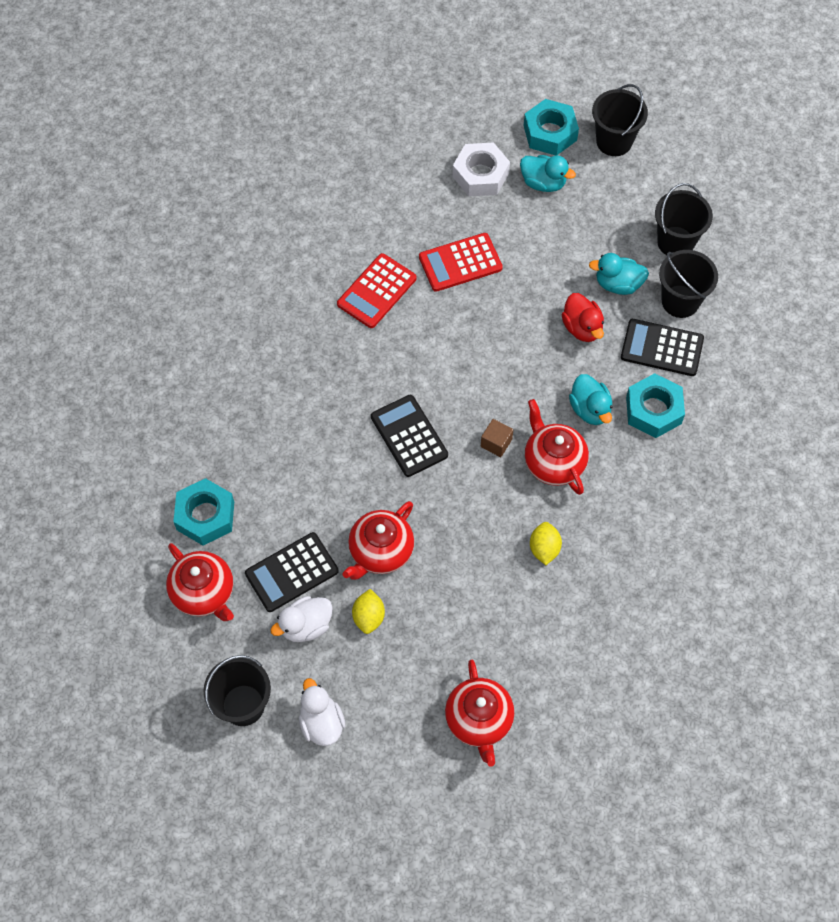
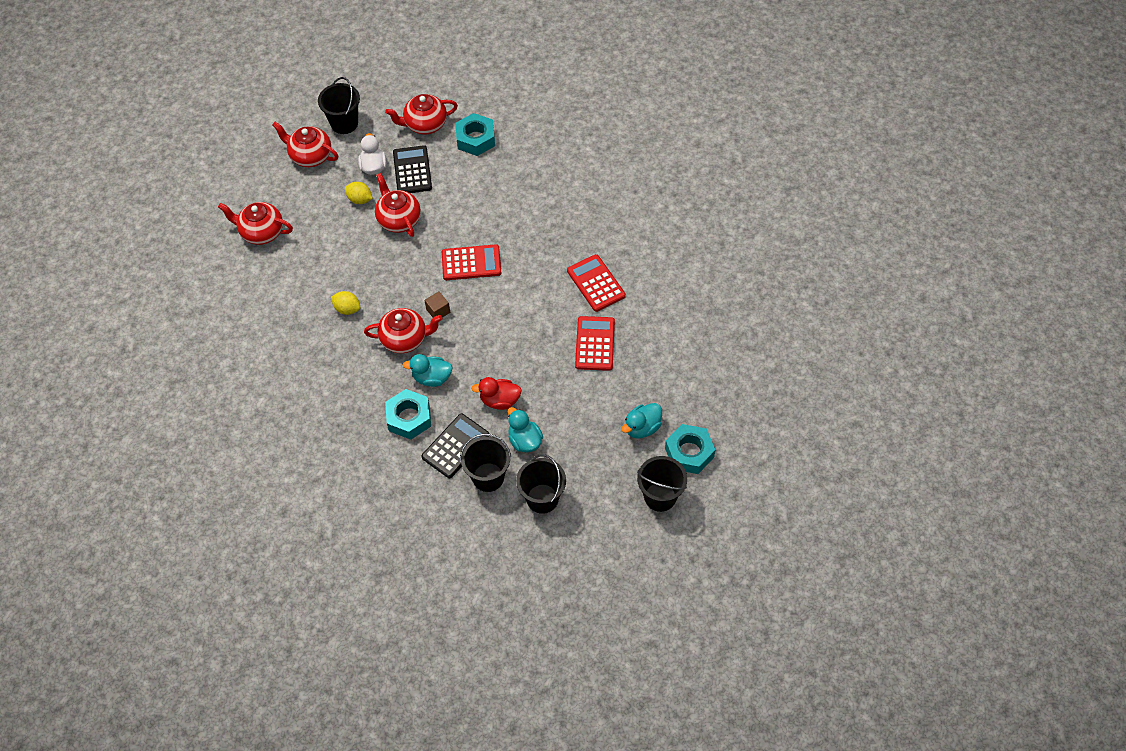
camera: 115 degrees right, 5 degrees down
(321, 723) = (310, 156): white duck -> red teapot
(409, 436) = (471, 263): black calculator -> red calculator
(480, 175) = (669, 387): white nut -> none
(618, 284) = (524, 440): turquoise duck -> turquoise duck turned 60 degrees counterclockwise

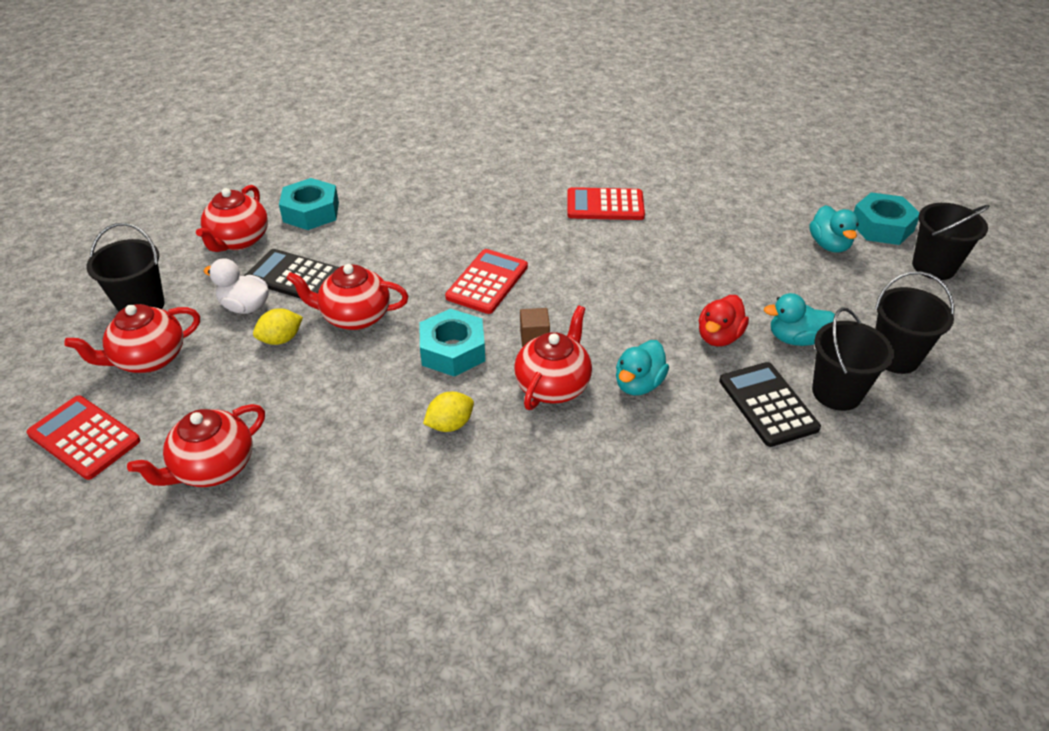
camera: 60 degrees left, 15 degrees down
(409, 418) = (691, 433): turquoise nut -> turquoise nut (453, 350)
(595, 344) = (688, 235): red calculator -> red calculator (84, 437)

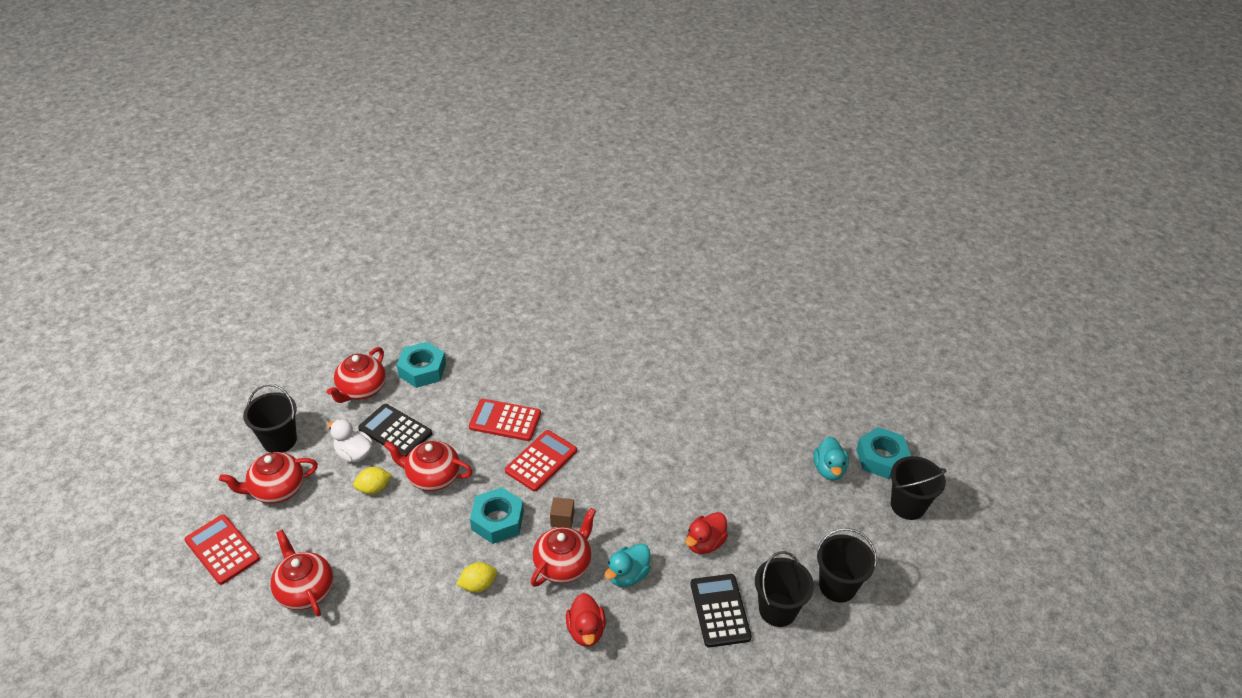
camera: 10 degrees right, 0 degrees up
(213, 467) = (305, 590): red teapot -> red teapot turned 90 degrees clockwise
(605, 205) = (658, 399): red calculator -> red calculator (505, 420)
(609, 453) = (586, 630): none -> red duck
(795, 339) = (764, 555): turquoise duck -> none

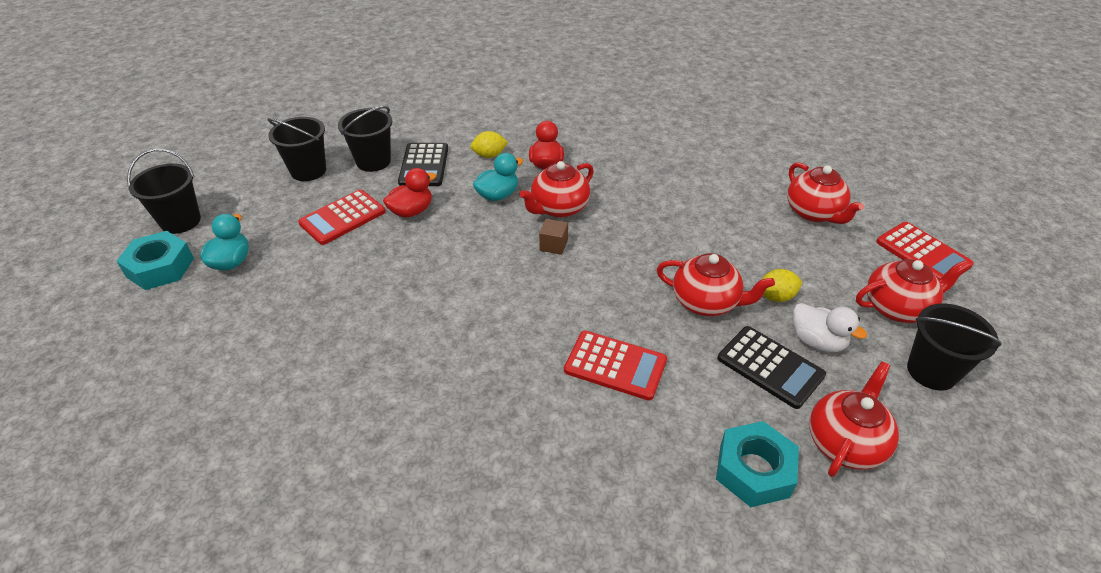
camera: 170 degrees left, 0 degrees up
(478, 585) = (643, 201): yellow lemon -> yellow lemon (489, 155)
(497, 520) = (625, 250): turquoise nut -> none
(541, 461) = (570, 307): red calculator -> red calculator (342, 217)

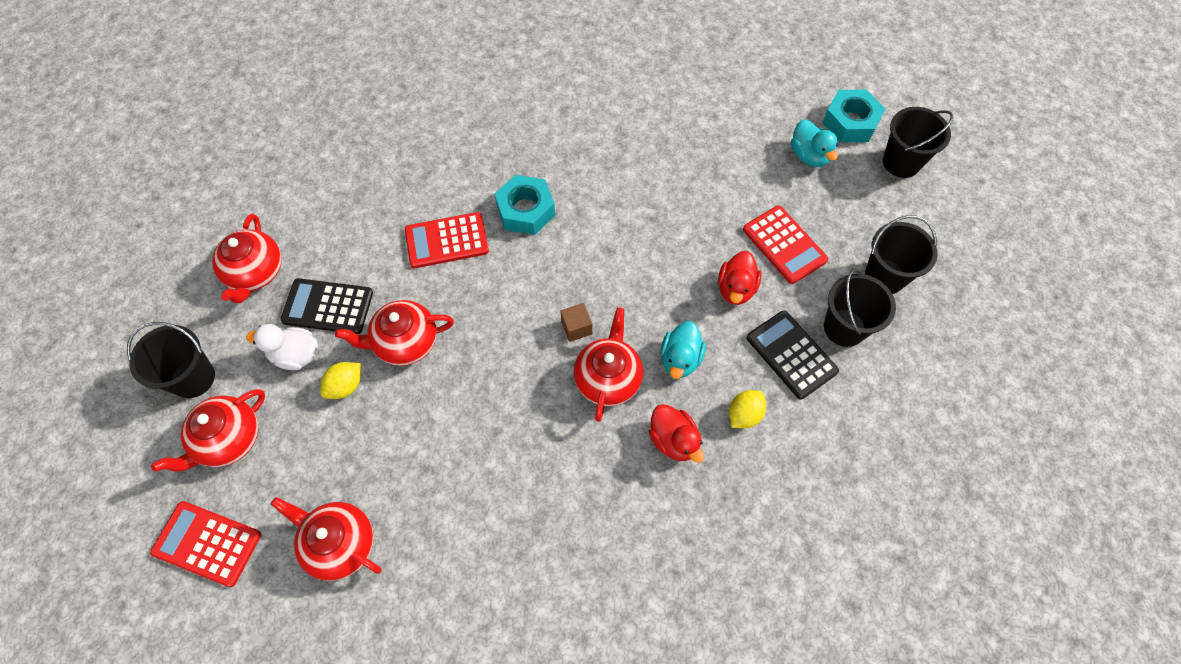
camera: 145 degrees right, 20 degrees up
(342, 217) = (784, 245): red calculator -> red calculator turned 135 degrees clockwise
(754, 470) = (314, 219): turquoise nut -> turquoise nut (525, 210)

